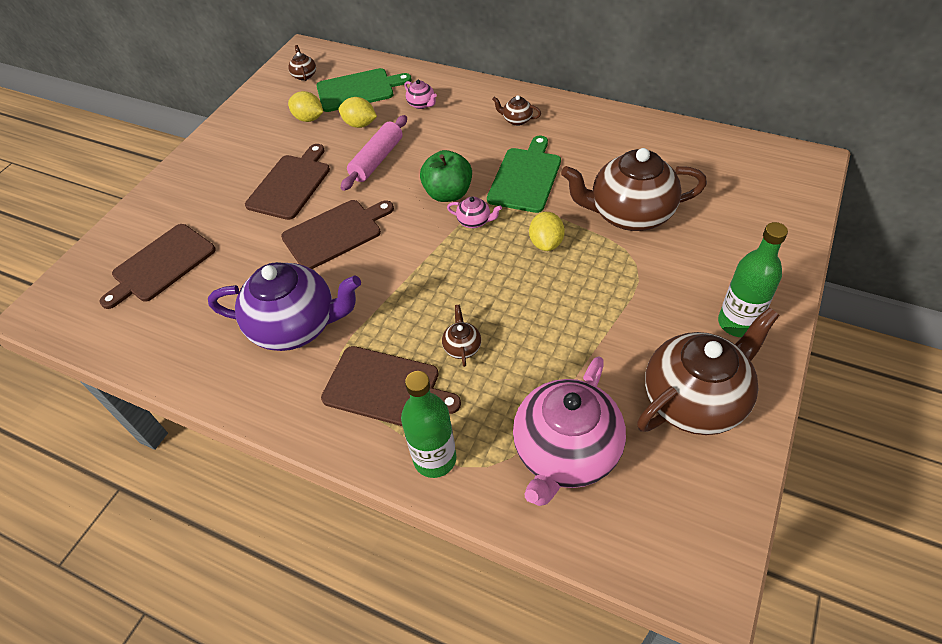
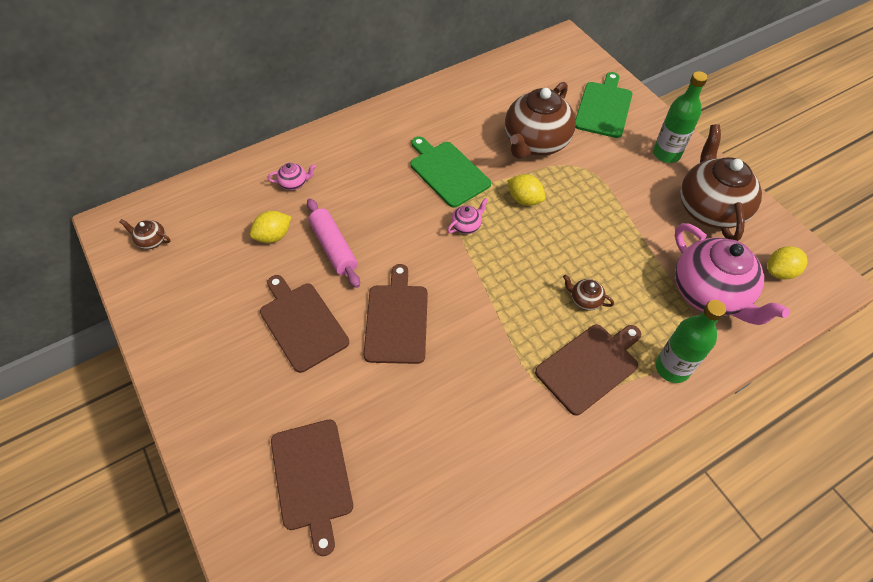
camera: 60 degrees left, 5 degrees up
(296, 326) = (481, 397): purple teapot -> none
(309, 118) = (223, 268): yellow lemon -> yellow lemon (779, 271)
(358, 90) = (223, 213): green cutting board -> green cutting board (603, 107)
(448, 193) = (421, 224): green apple -> none
(516, 120) = (379, 141): brown teapot -> none

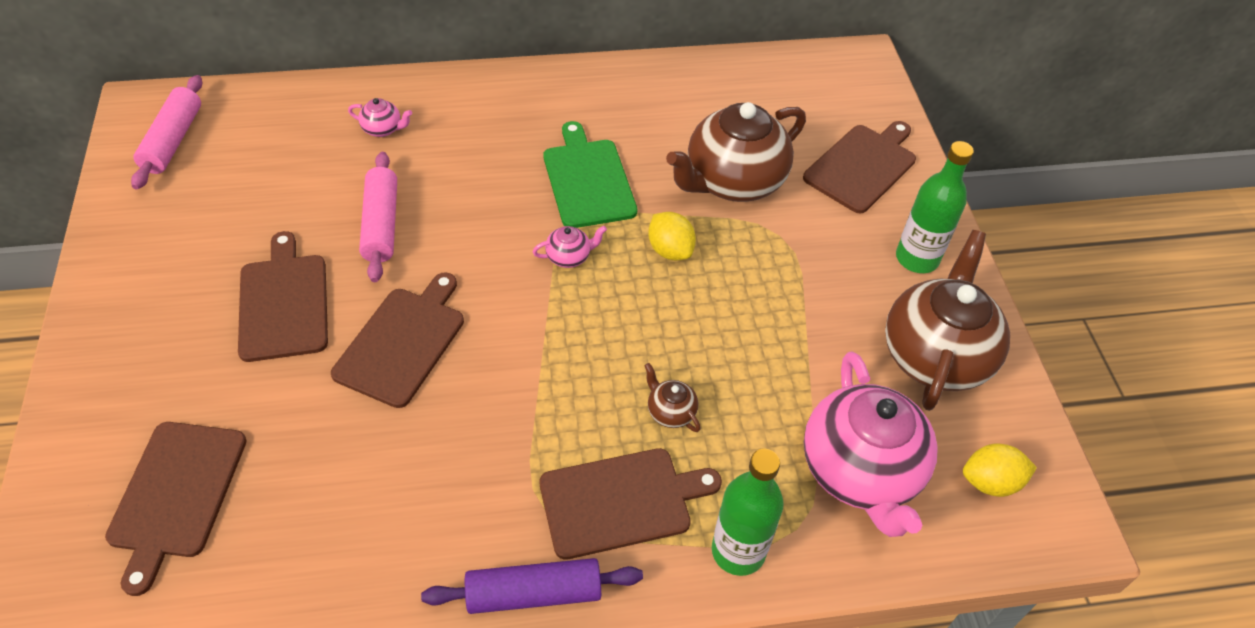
camera: 20 degrees right, 5 degrees down
(151, 241) = (173, 141): brown teapot -> pink rolling pin
(273, 236) = (317, 184): yellow lemon -> none
(573, 443) = (534, 593): none -> purple rolling pin
(603, 107) = (862, 166): green cutting board -> brown cutting board

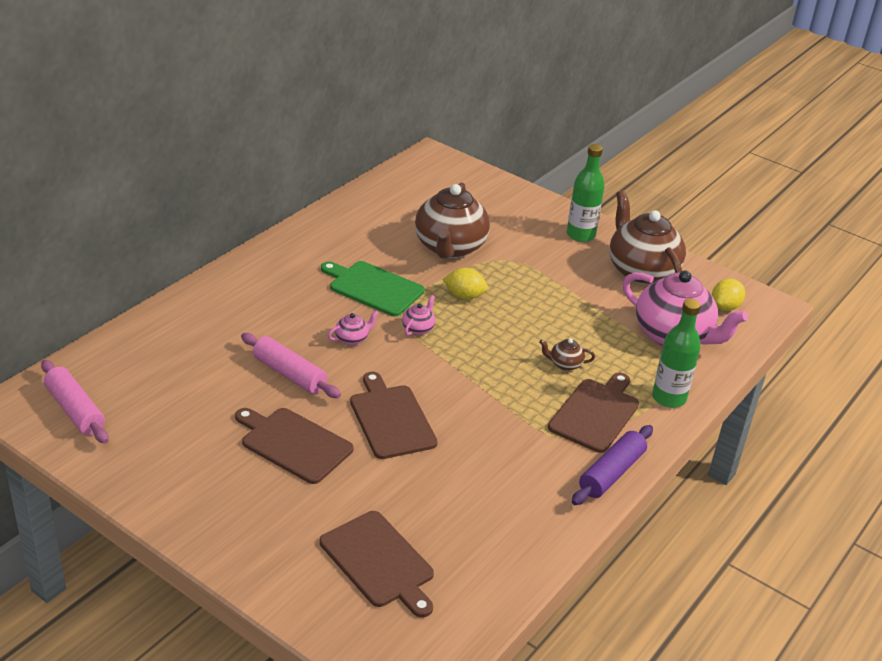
camera: 45 degrees left, 15 degrees down
(383, 129) = (211, 328): pink teapot -> pink teapot (352, 339)
(862, 166) = (501, 207): brown cutting board -> none

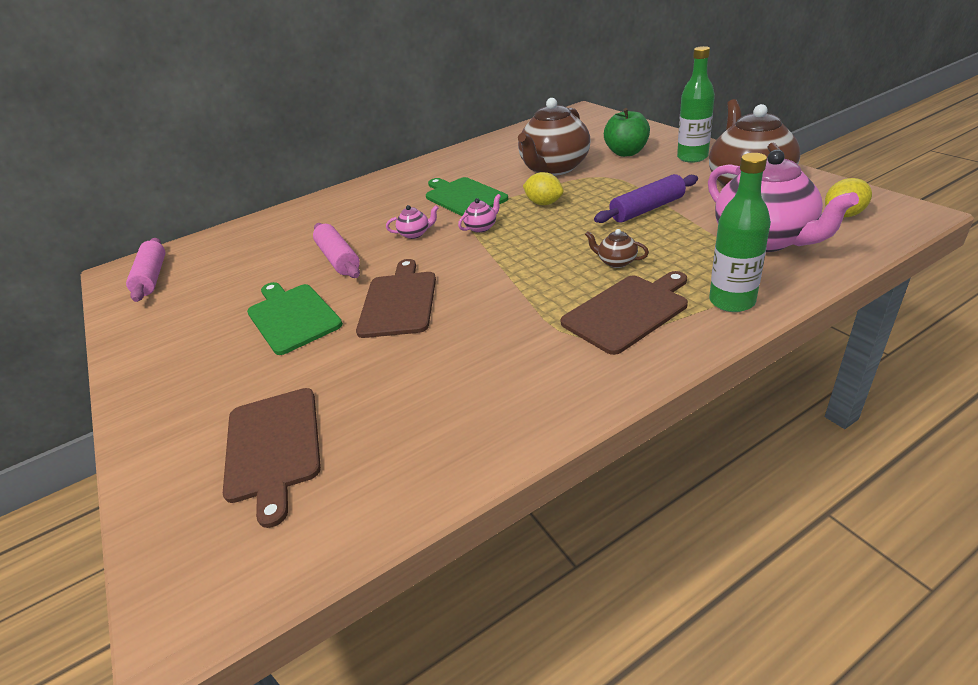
camera: 30 degrees right, 0 degrees up
(293, 444) = (292, 316): brown cutting board -> green cutting board
(514, 226) = (626, 153): none -> green apple
(611, 473) = (614, 379): purple rolling pin -> purple rolling pin (647, 209)

